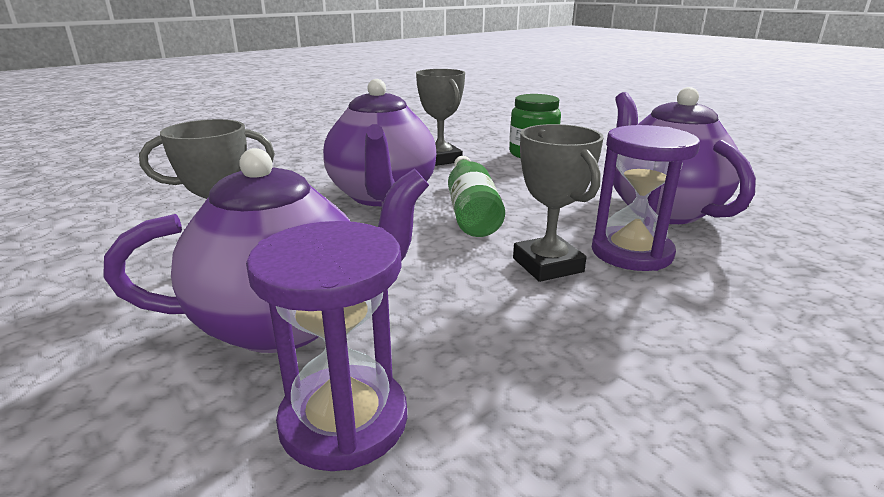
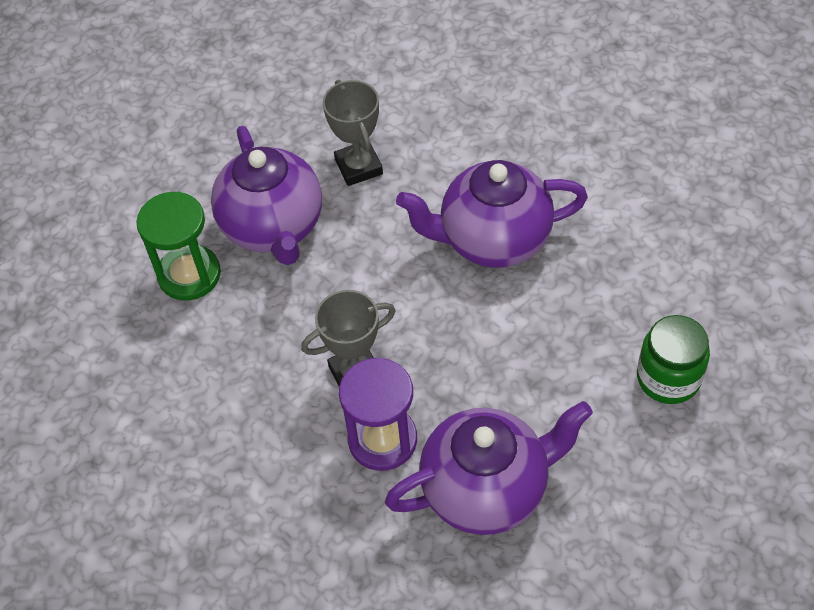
camera: 90 degrees right, 30 degrees up
(344, 420) = (189, 275): purple hourglass -> green hourglass
(440, 159) = (623, 277): grey trophy -> none
(471, 211) = (463, 317): green bottle -> none

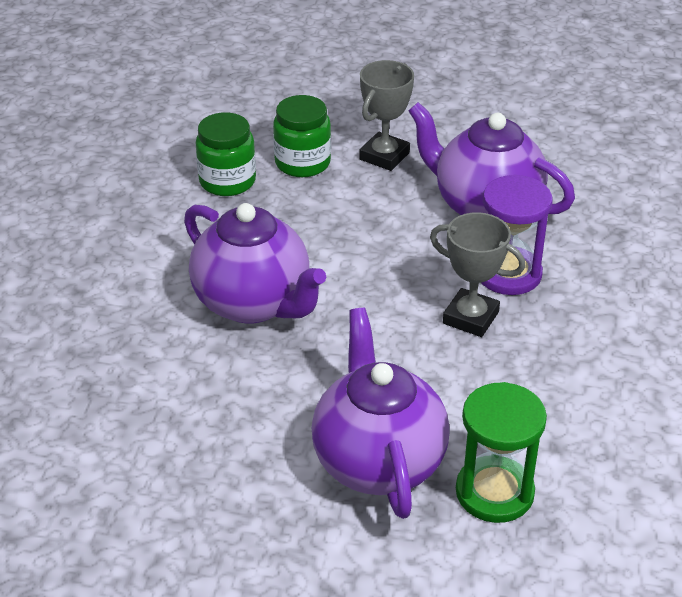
camera: 130 degrees left, 15 degrees down
(273, 227) = (378, 461): purple teapot -> purple teapot turned 45 degrees counterclockwise
(358, 167) = (244, 439): grey trophy -> grey trophy (384, 156)
(678, 303) = (227, 181): none -> green jar

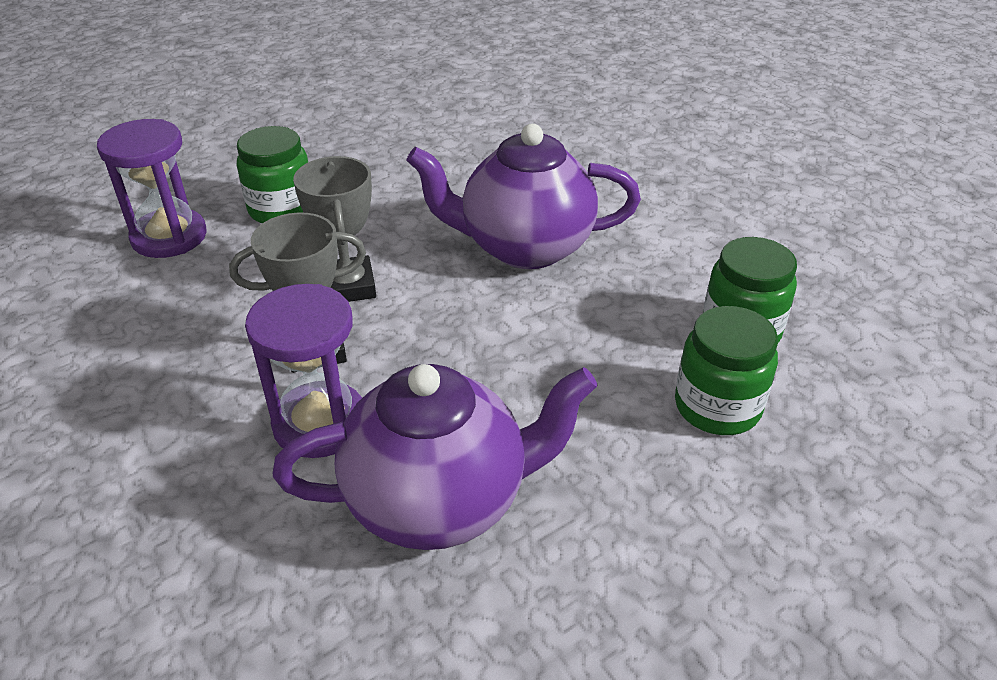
camera: 135 degrees right, 0 degrees up
(378, 461) = (281, 209): purple teapot -> green jar
(384, 156) = (653, 489): grey trophy -> grey trophy (348, 286)
(494, 492) = (169, 237): green hourglass -> purple hourglass

